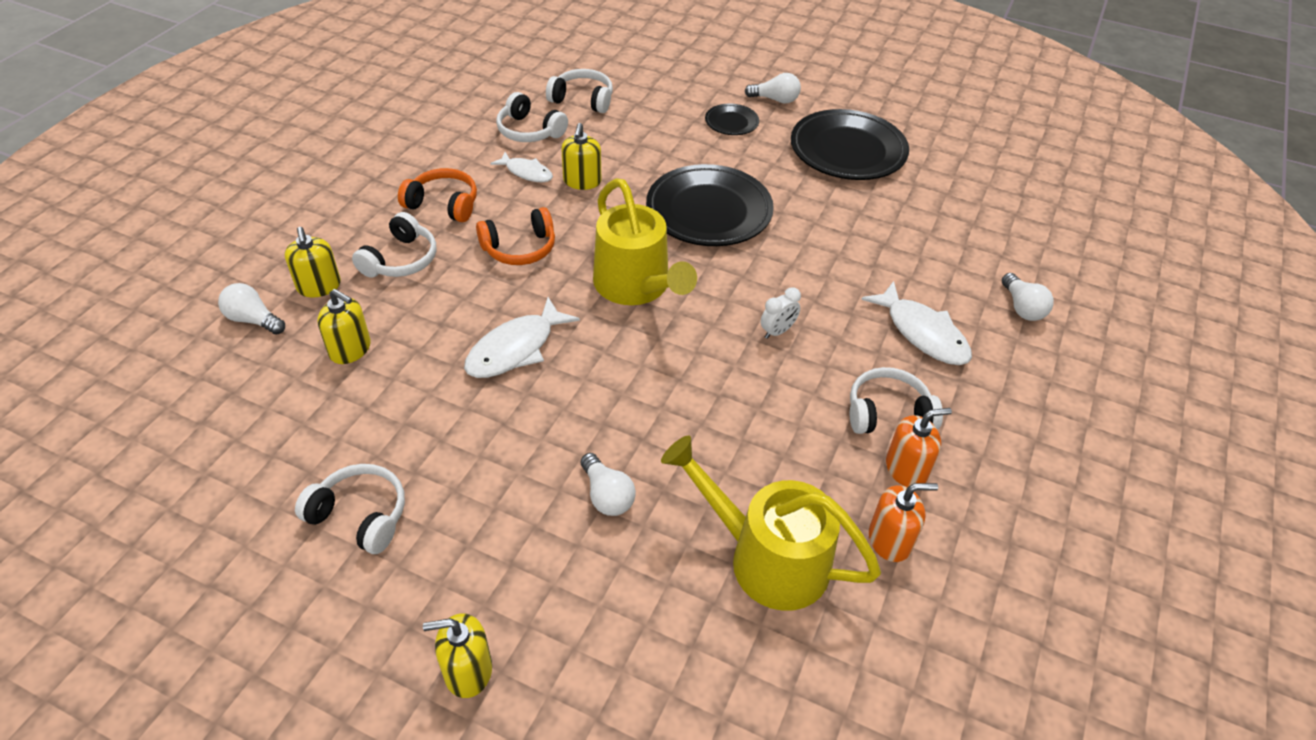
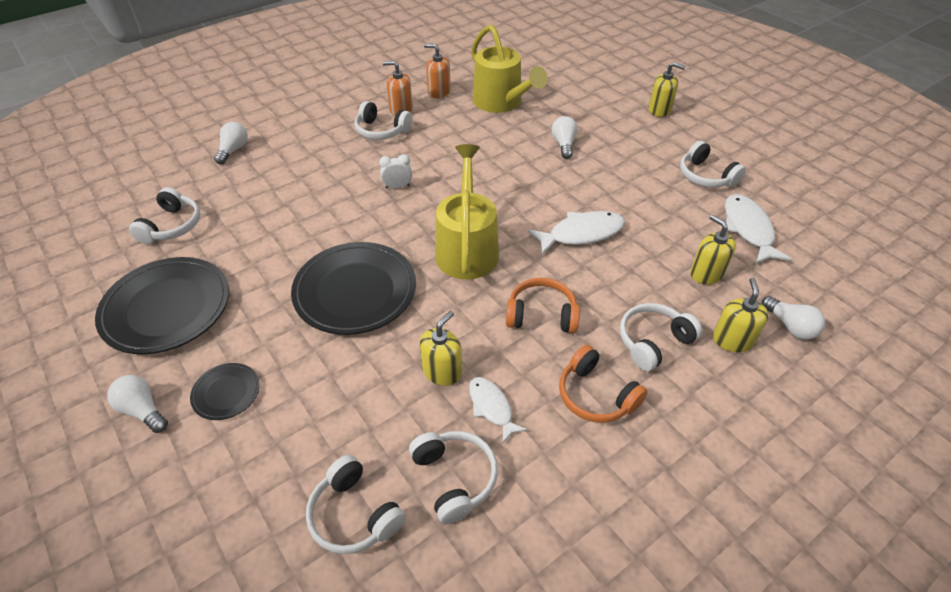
camera: 150 degrees left, 0 degrees up
(922, 333) = (311, 157): white fish -> white fish (748, 229)
(947, 207) = (172, 226): none -> white headphones

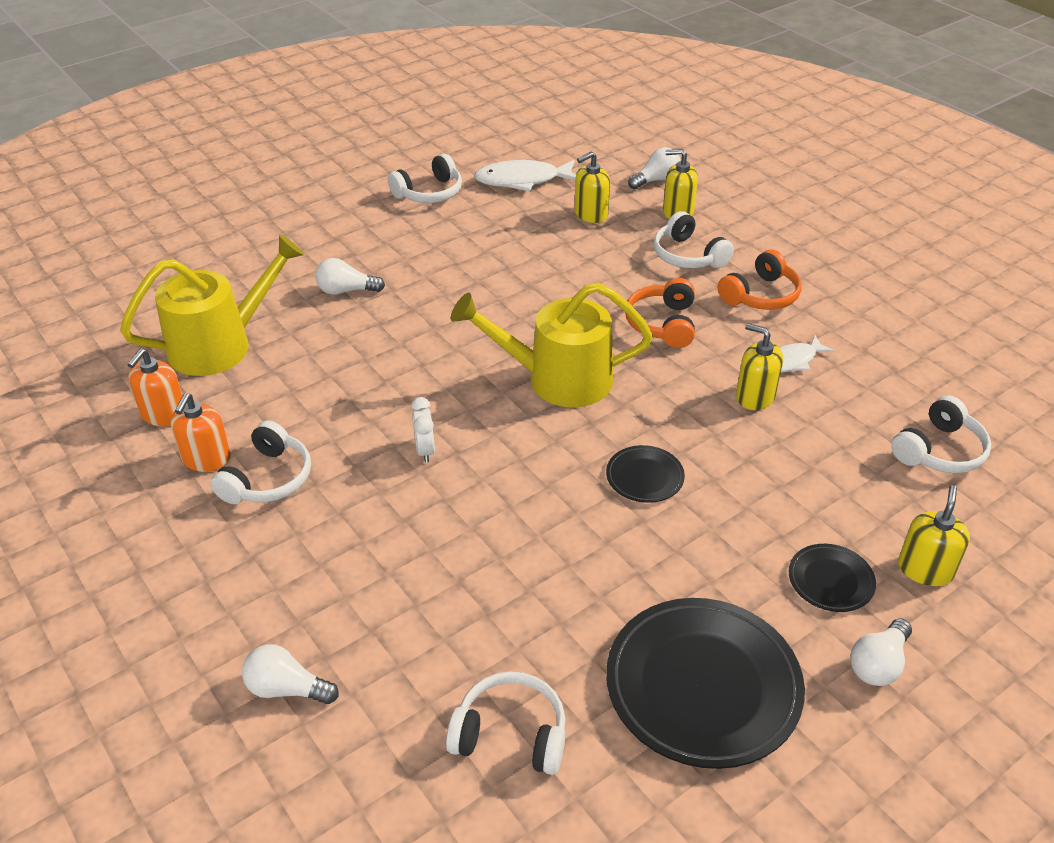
camera: 90 degrees left, 5 degrees down
(355, 292) = (644, 477): black plate -> black plate, size x0.48
(454, 478) = (877, 385): white headphones -> none
(581, 234) = (530, 288): white fish -> none
(659, 110) = (282, 207): yellow soap dispenser -> yellow soap dispenser (925, 569)

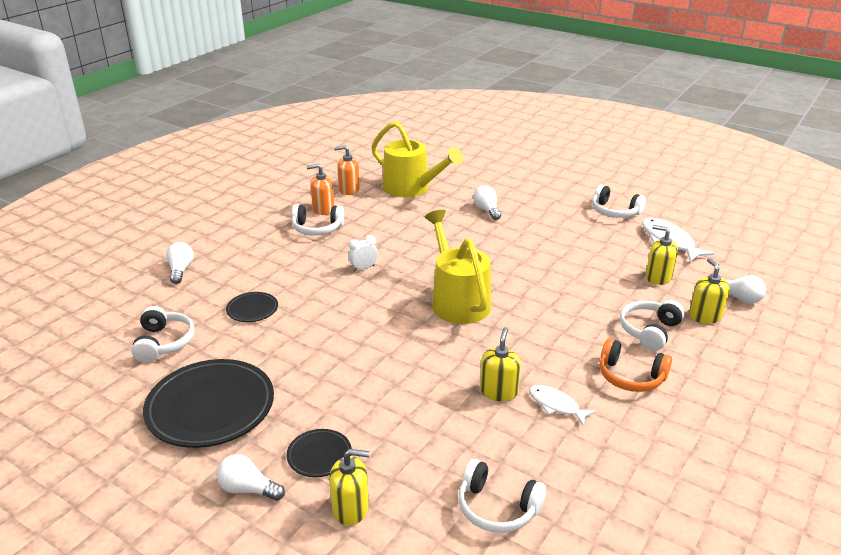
camera: 70 degrees right, 10 degrees down
(644, 477) = (382, 353): black plate -> black plate (252, 310)
(662, 324) = (552, 333): orange headphones -> none

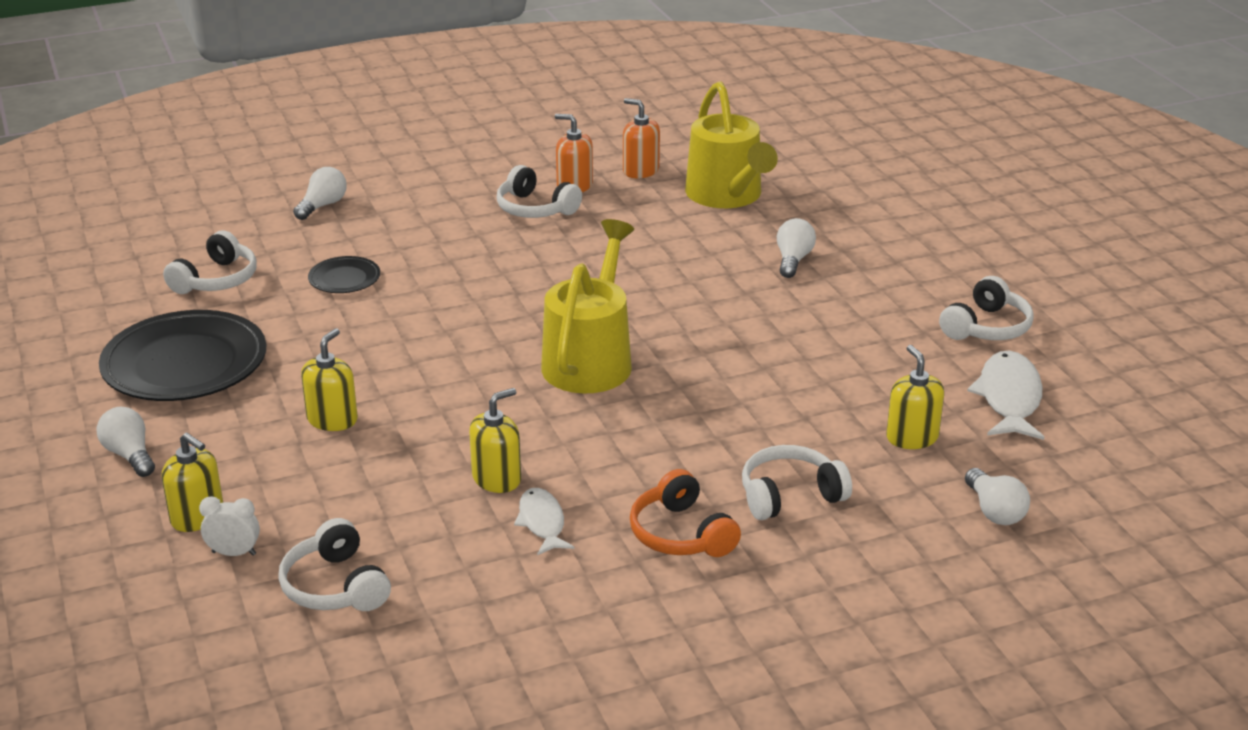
camera: 35 degrees right, 0 degrees up
(319, 456) = (229, 456): black plate -> none
(363, 268) = (528, 278): white clock -> white clock (234, 553)
(614, 212) = (987, 327): white headphones -> white headphones turned 120 degrees counterclockwise
(705, 316) = (901, 511): yellow soap dispenser -> yellow soap dispenser (332, 419)

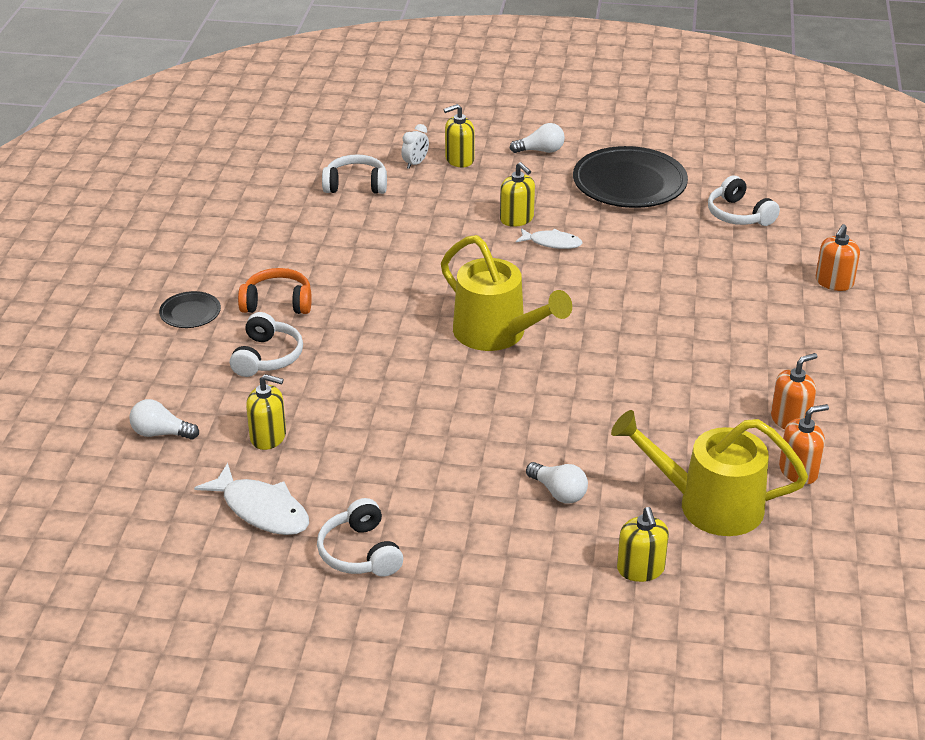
camera: 120 degrees right, 5 degrees up
(322, 206) = (834, 282): white light bulb -> orange soap dispenser
(344, 279) = (700, 264): black plate -> black plate (190, 313)
(497, 478) = (397, 257): yellow soap dispenser -> yellow soap dispenser (640, 569)
(535, 209) = (758, 384): white headphones -> none
(542, 522) = (340, 260): white fish -> white fish (552, 243)

